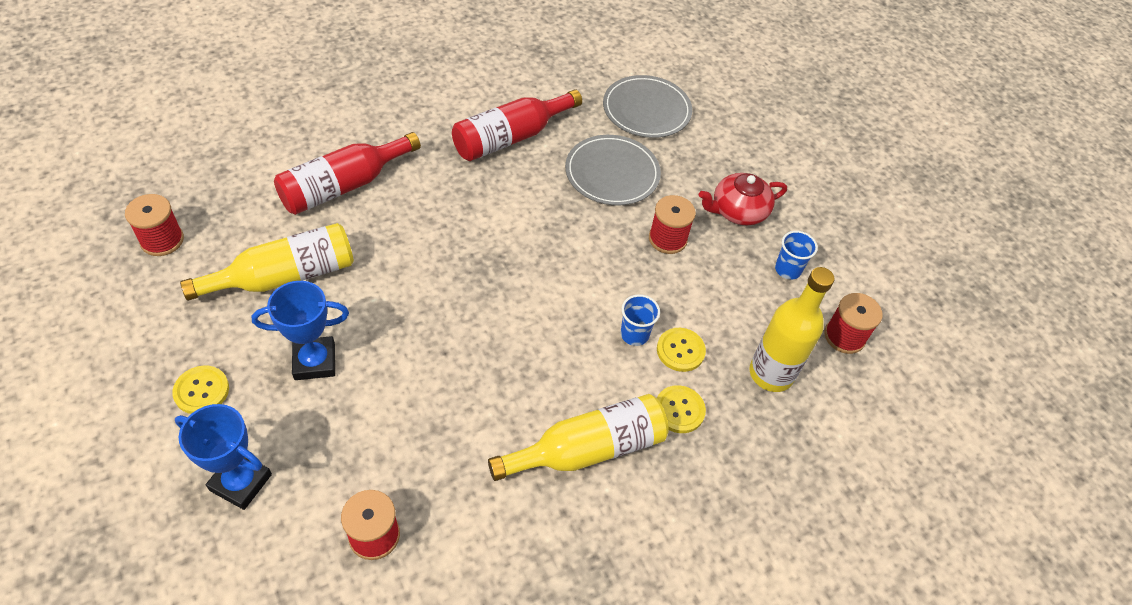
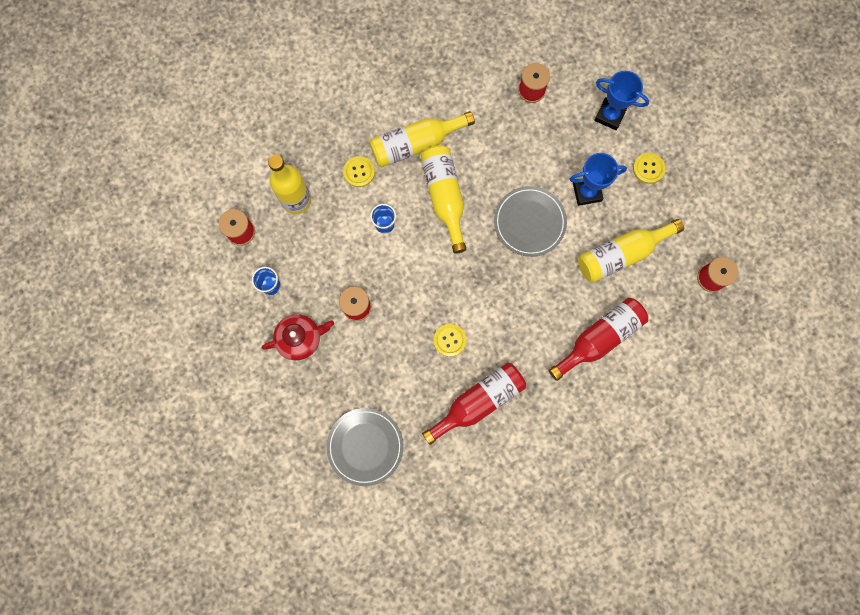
camera: 175 degrees left, 25 degrees up
(543, 366) = (444, 197): none -> yellow bottle
(612, 173) = (396, 369): grey plate -> grey plate (529, 222)
(680, 350) = (355, 214): yellow button -> yellow button (449, 340)

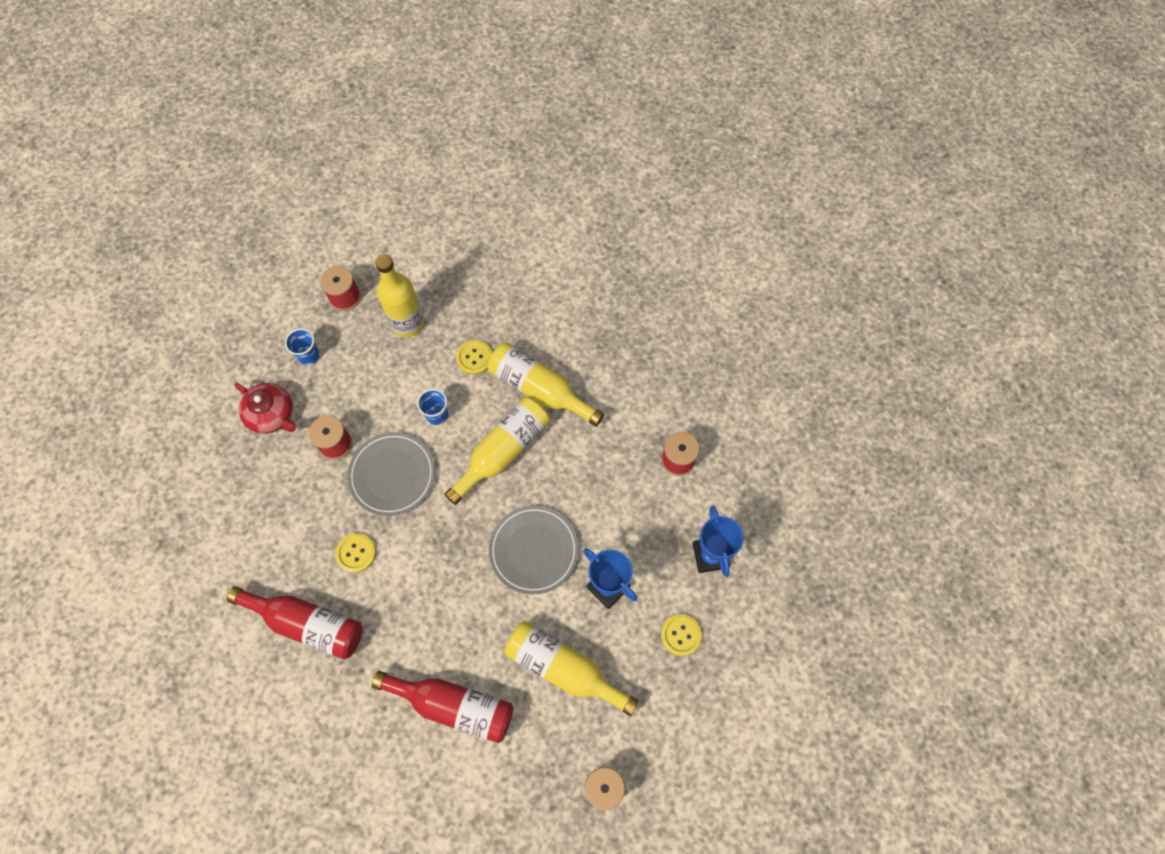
camera: 55 degrees right, 10 degrees down
(365, 446) = (197, 544): grey plate -> grey plate (392, 475)

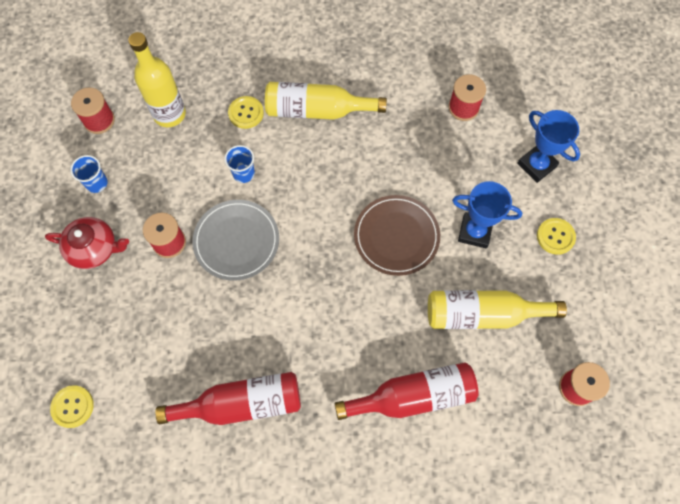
camera: 30 degrees left, 0 degrees up
(356, 553) = (246, 321): yellow button -> yellow button (72, 406)
(503, 451) = (319, 173): yellow bottle -> none
(534, 550) = (396, 236): grey plate -> brown plate

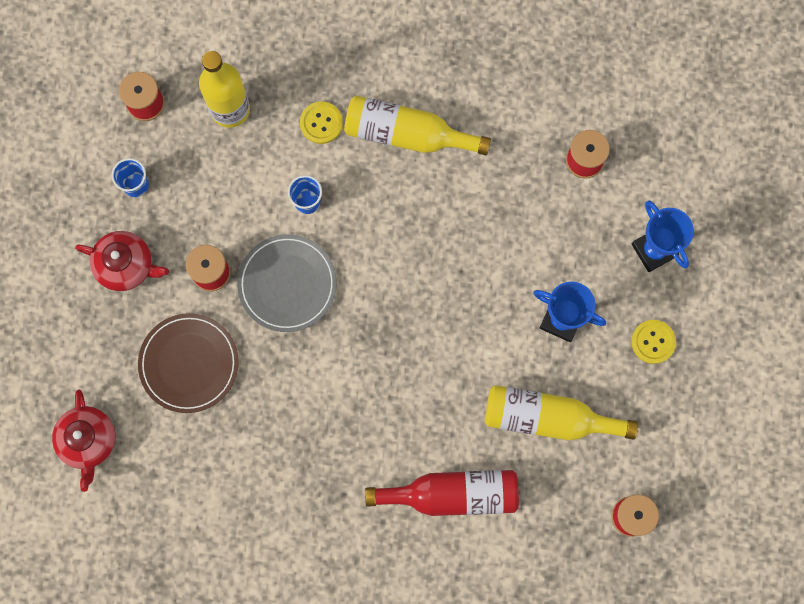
camera: 10 degrees right, 10 degrees up
(72, 406) = (88, 441): yellow button -> red teapot
(242, 404) = (267, 469): red bottle -> none
(396, 236) = (470, 310): brown plate -> brown plate (189, 363)

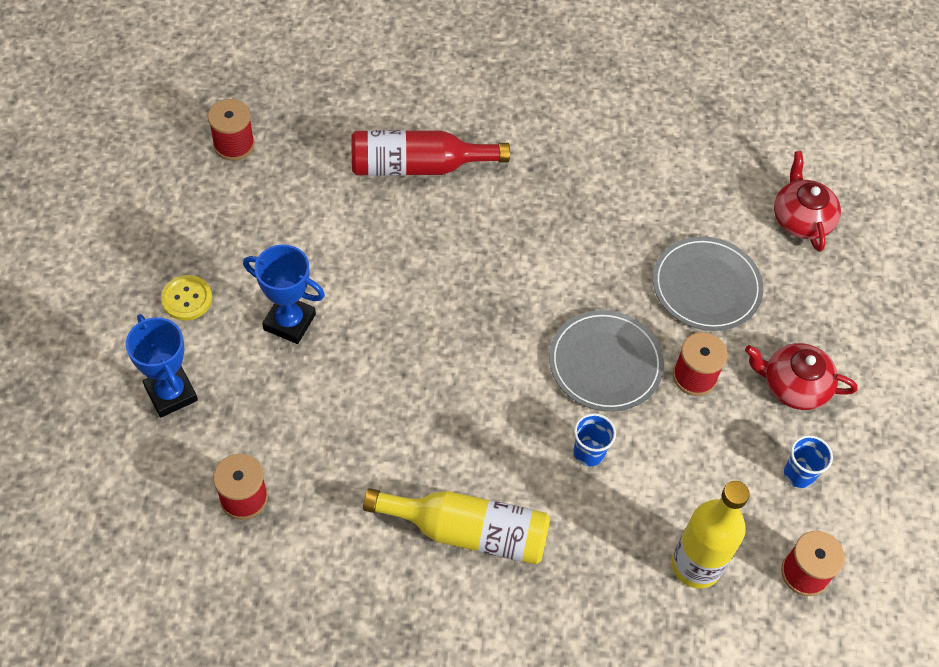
camera: 175 degrees right, 20 degrees down
(189, 363) = (706, 286): brown plate -> grey plate
(321, 123) = (578, 546): yellow button -> none
(547, 417) = (313, 230): yellow bottle -> none

